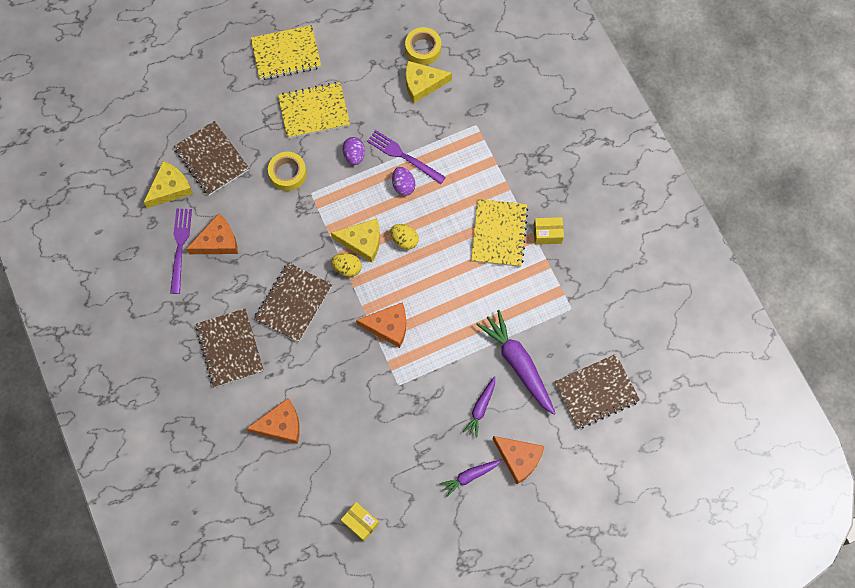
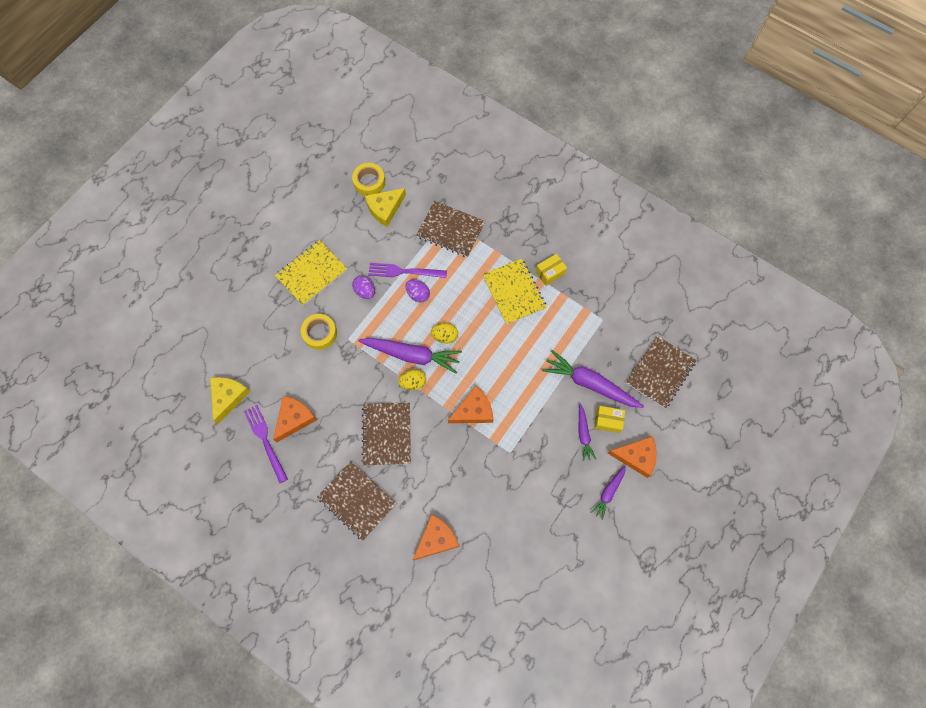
camera: 30 degrees left, 0 degrees up
(211, 159) = (250, 355): brown notebook -> brown notebook (450, 230)
(286, 54) = (262, 240): yellow notebook -> none
(360, 522) = (548, 581): yellow box -> yellow box (607, 421)
(362, 241) = (412, 355): yellow cheese -> purple carrot

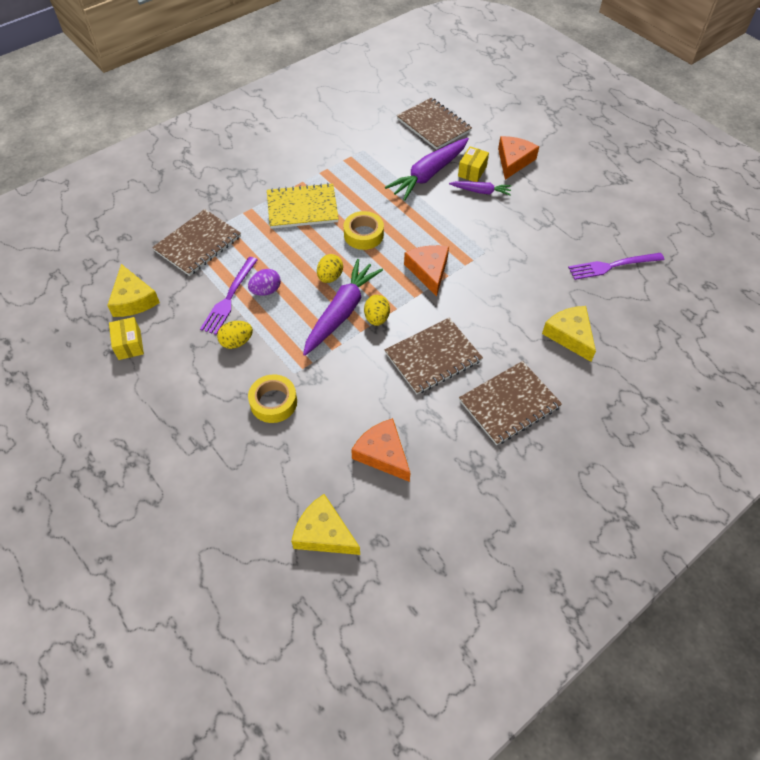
camera: 75 degrees left, 15 degrees down
(265, 440) = (403, 495): purple fork -> purple fork (612, 266)
(311, 273) = (182, 396): yellow notebook -> none
(365, 291) = (237, 342): purple egg -> yellow egg
(369, 182) = (85, 308): yellow tape -> yellow tape (363, 235)
(386, 434) = (433, 357): brown notebook -> brown notebook turned 45 degrees counterclockwise
(436, 539) = (570, 335): orange cheese -> yellow cheese
(550, 273) = (293, 175): yellow box -> yellow box (129, 344)
(608, 492) = (545, 188): purple carrot -> none

